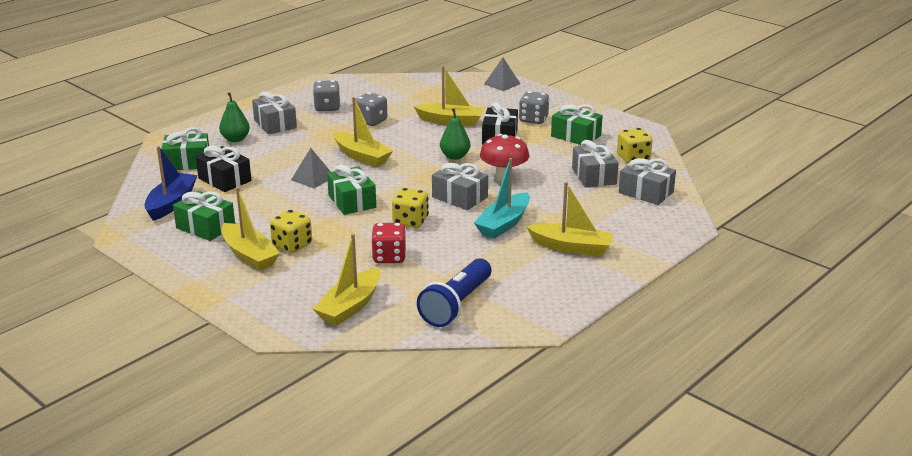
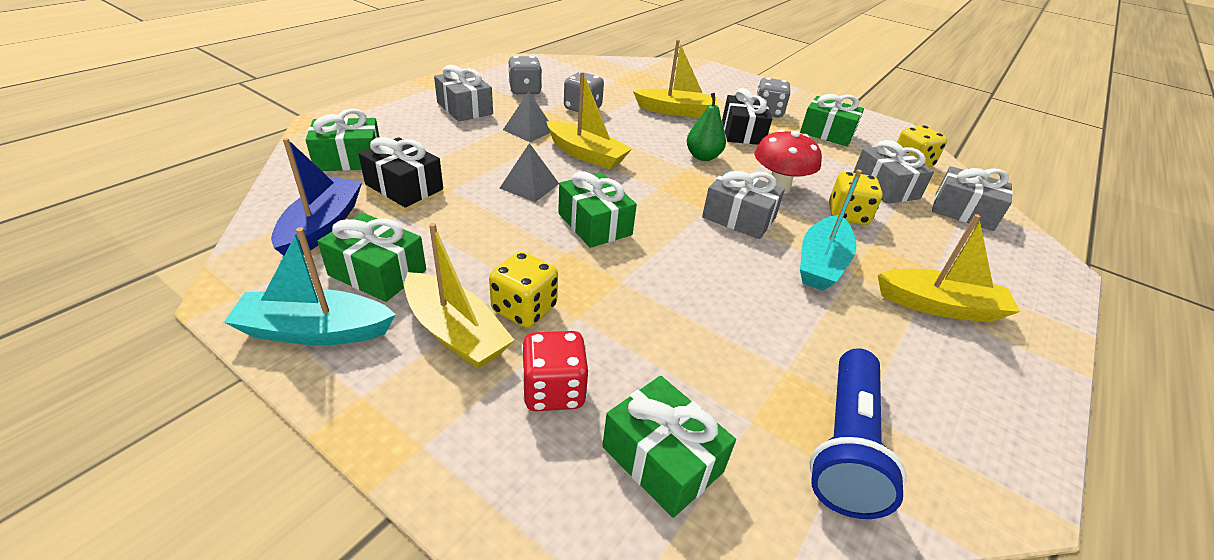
camera: 10 degrees left, 10 degrees up
(170, 253) = (315, 331): none -> turquoise boat
(235, 139) = (415, 127): green pear -> none
(350, 306) = (662, 459): yellow boat -> green gift
(389, 257) = (686, 332): red dice -> red dice (553, 391)
(410, 221) = (690, 260): yellow dice -> yellow dice (847, 215)
(502, 84) = (710, 71): grey pyramid -> grey pyramid (529, 130)

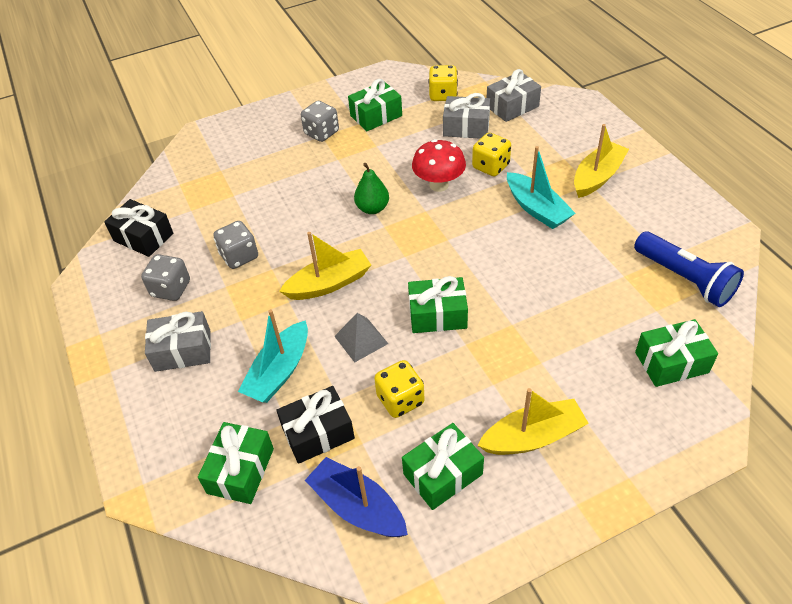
camera: 55 degrees left, 10 degrees up
(315, 331) = (499, 525): turquoise boat -> turquoise boat (279, 371)
(524, 309) = (522, 390): yellow dice -> yellow dice (400, 400)
(529, 130) = (260, 311): grey pyramid -> none
(553, 391) = (605, 397): red dice -> none
(676, 111) = (284, 192): yellow boat -> none
(739, 218) = (467, 226): grey gift -> none
(742, 132) = (347, 166): black gift -> black gift (143, 237)

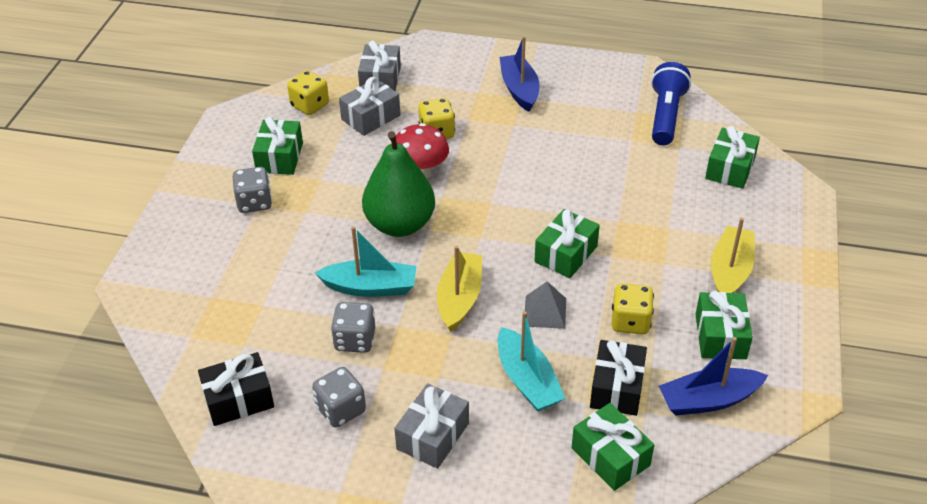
camera: 55 degrees left, 5 degrees down
(372, 208) = (400, 225): green pear -> green pear, size x1.86
(537, 209) = (515, 138): turquoise boat -> turquoise boat (370, 287)
(597, 177) = (519, 89): yellow boat -> blue boat
(685, 279) = (665, 116): blue flashlight -> blue flashlight turned 75 degrees counterclockwise

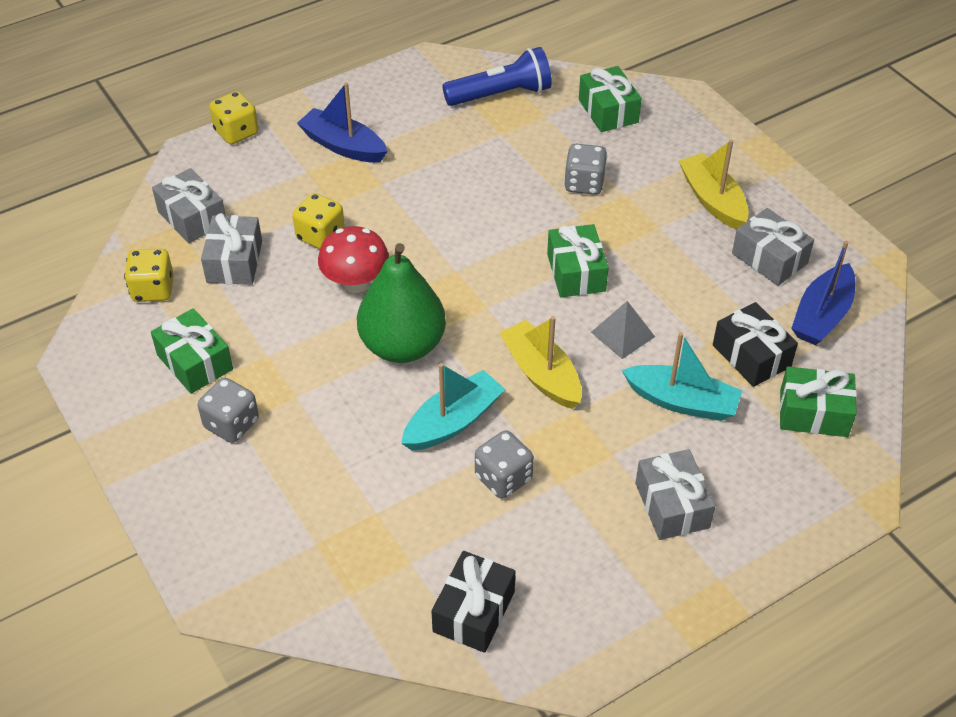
camera: 45 degrees left, 5 degrees up
(341, 410) = (572, 546): grey dice -> grey dice (584, 184)
(630, 322) = (695, 294): yellow dice -> yellow dice (236, 132)
(665, 116) = (501, 94): blue flashlight -> blue flashlight turned 105 degrees clockwise
(720, 336) = (769, 258): green gift -> grey gift

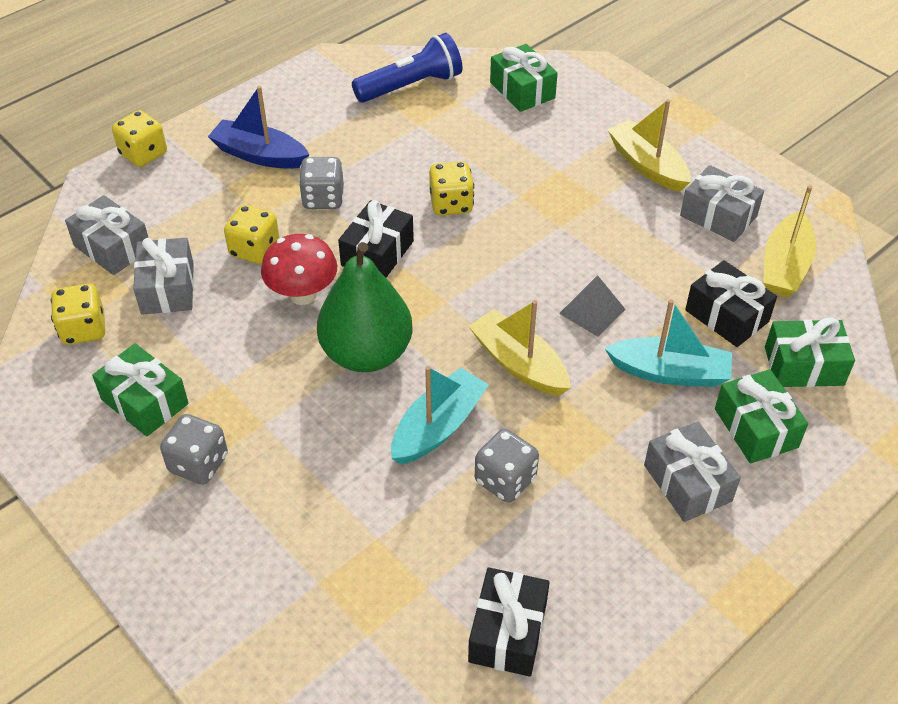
camera: 10 degrees left, 0 degrees up
(433, 253) = (377, 253): none -> black gift
(513, 215) = (451, 204): none -> yellow dice
(576, 272) = (529, 254): green gift -> green gift (755, 428)
(584, 184) = (516, 164): grey dice -> grey dice (323, 199)
(822, 315) = (785, 266): blue boat -> yellow boat

